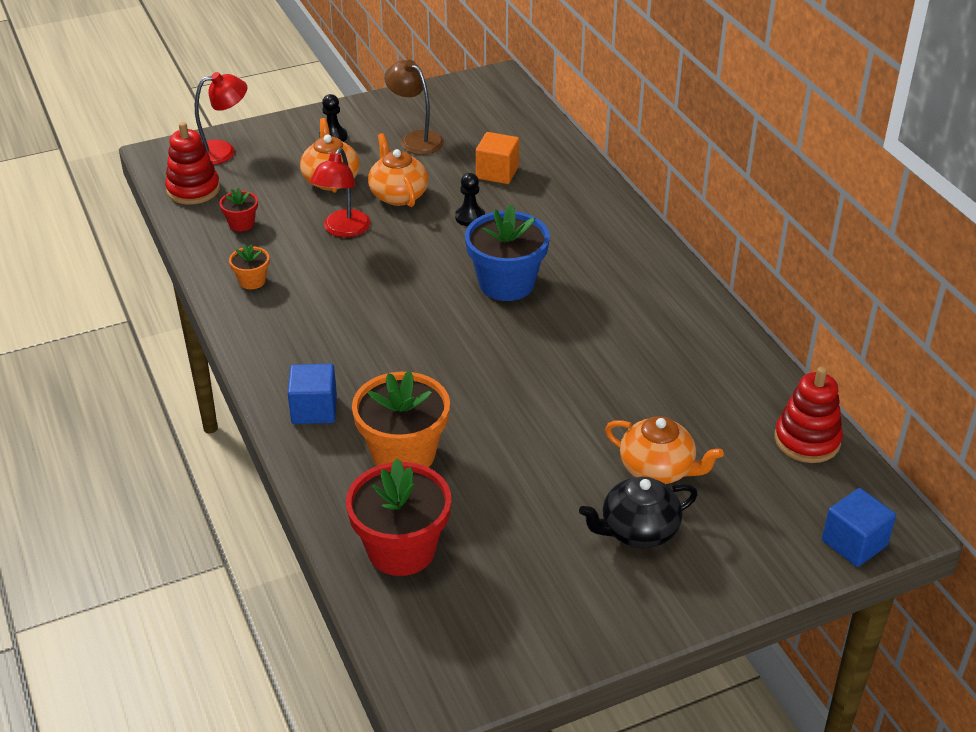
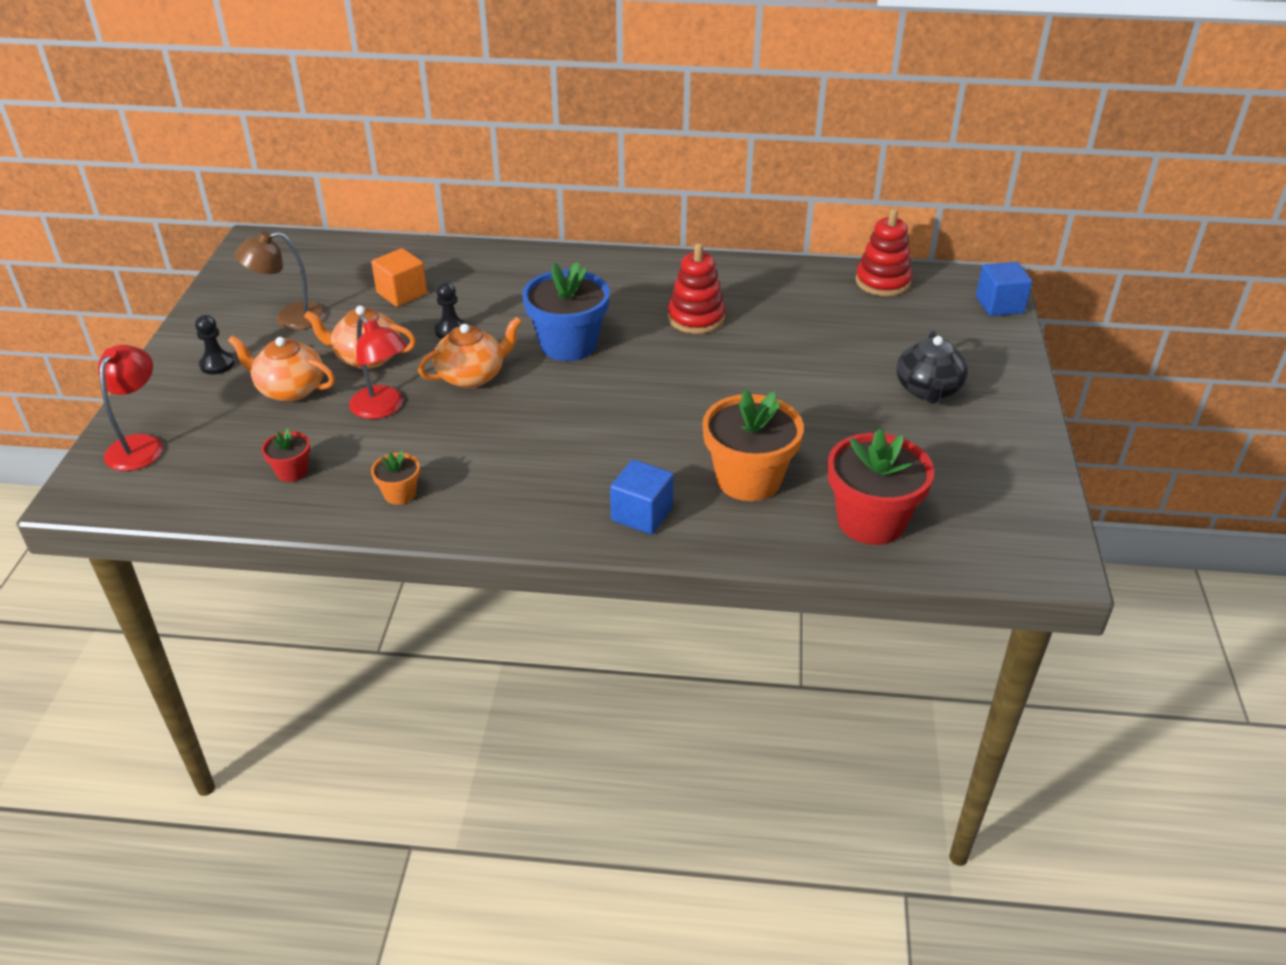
camera: 60 degrees left, 0 degrees up
(193, 190) = (185, 488): red stacking toy -> red stacking toy (696, 318)
(658, 469) = (866, 356): orange teapot -> orange teapot (472, 376)

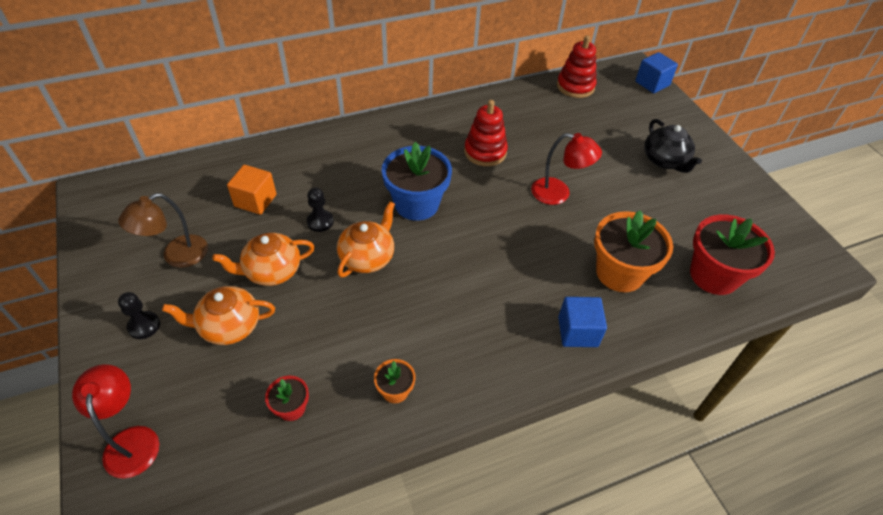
camera: 30 degrees left, 10 degrees up
(383, 408) = (321, 315): red lamp -> red lamp (558, 193)

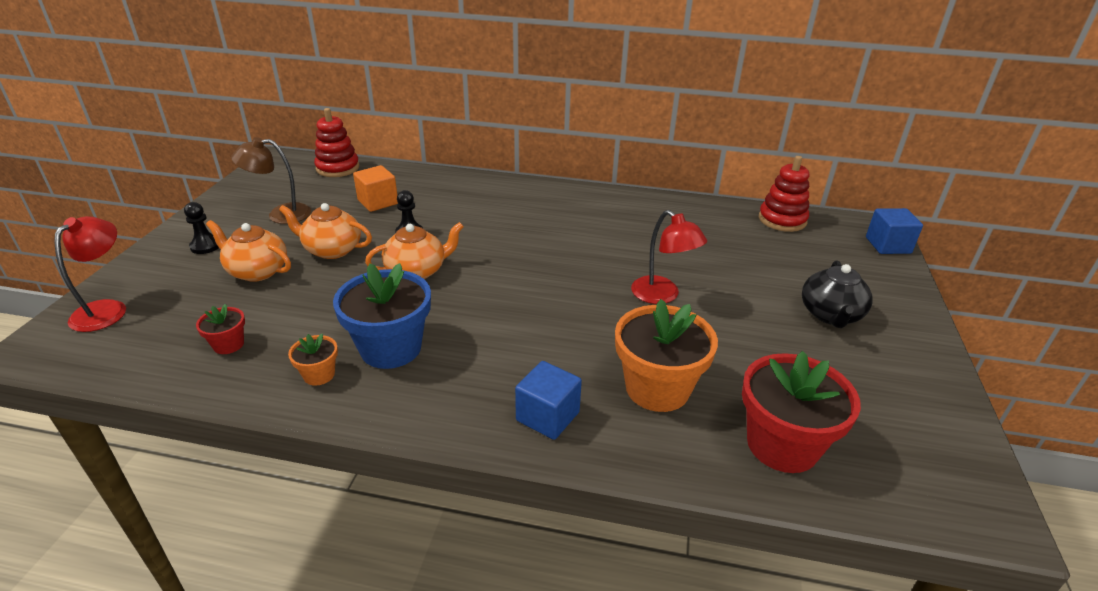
camera: 35 degrees right, 15 degrees down
(416, 204) = (506, 251): blue flower pot -> blue flower pot (391, 348)
(485, 152) = (619, 238): red stacking toy -> red stacking toy (337, 168)

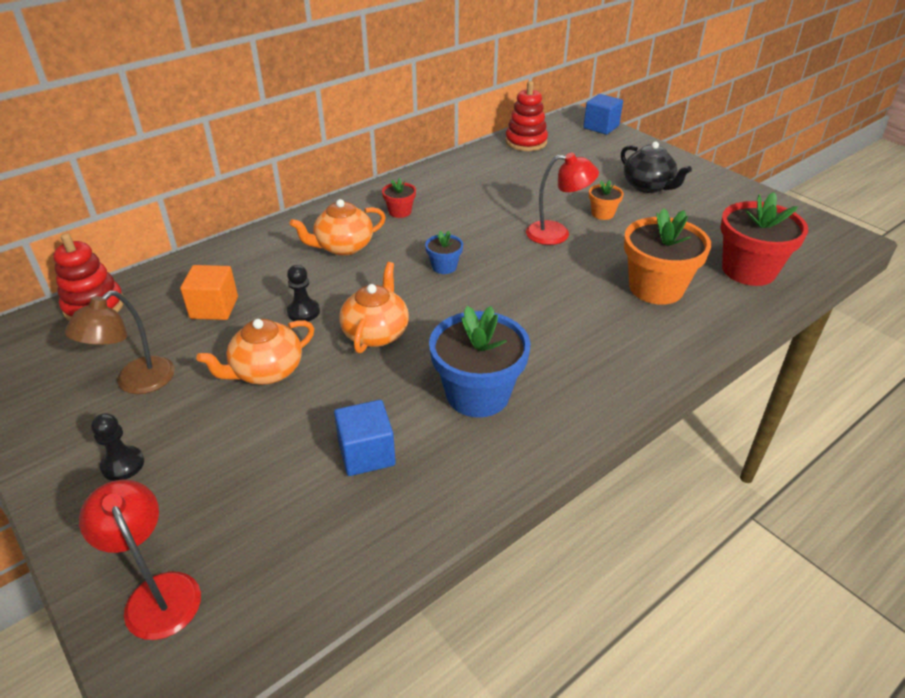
camera: 50 degrees left, 5 degrees up
(228, 344) = (354, 501): red flower pot -> red flower pot (400, 212)
(257, 271) = (237, 438): orange teapot -> orange teapot (343, 247)
(319, 374) = (471, 452): orange flower pot -> orange flower pot (602, 214)
(535, 262) = (444, 267): none -> blue flower pot
(547, 416) = (642, 349): blue cube -> blue cube (366, 453)

